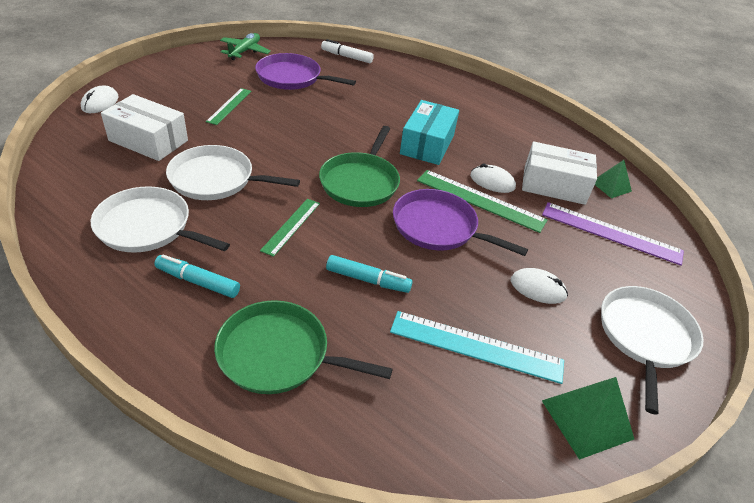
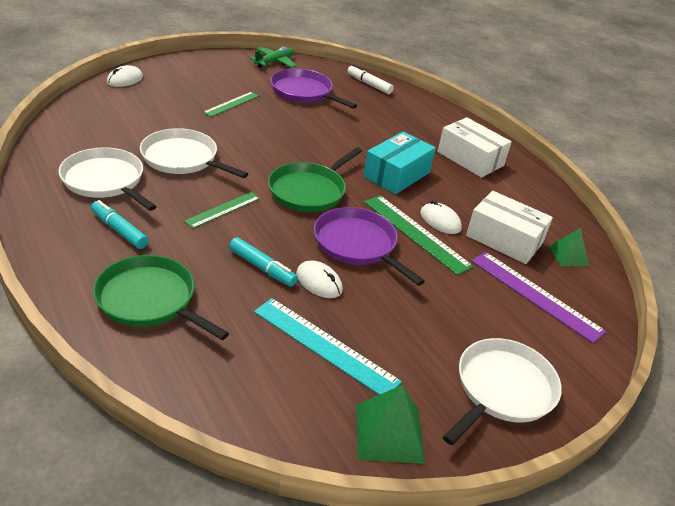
camera: 20 degrees right, 5 degrees down
(148, 140) = (146, 116): white box -> white box (470, 159)
(538, 288) = (420, 319): white mouse -> white mouse (319, 282)

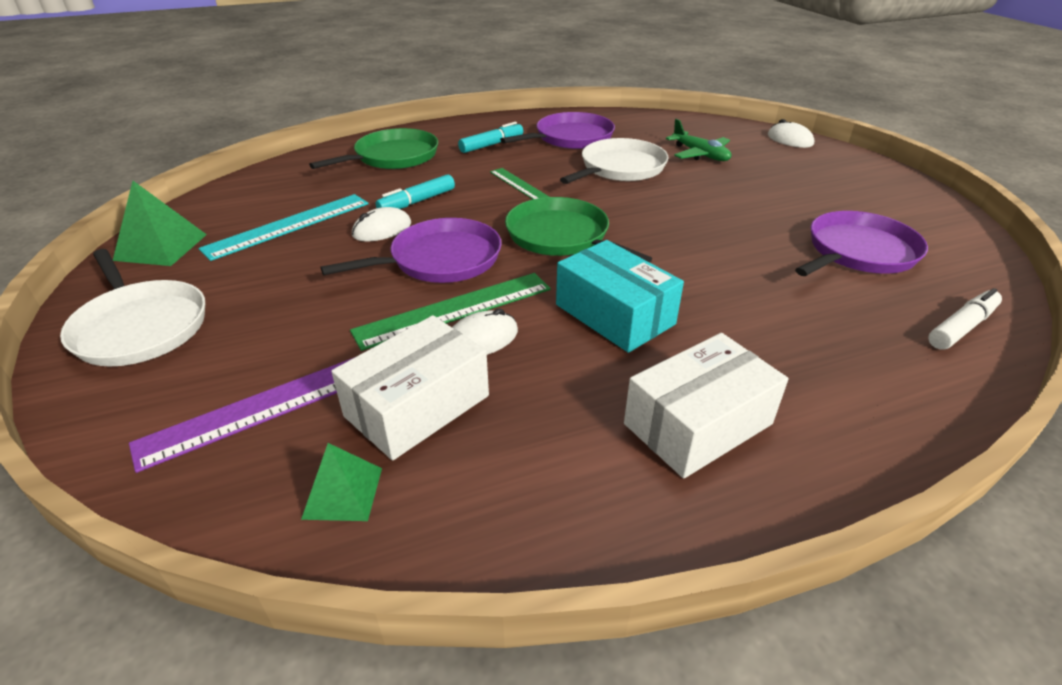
camera: 105 degrees right, 0 degrees up
(105, 181) = (570, 138): white pan -> purple pan
(231, 104) = (772, 196): green ruler -> none
(274, 62) = (953, 233): green plane -> green plane (700, 154)

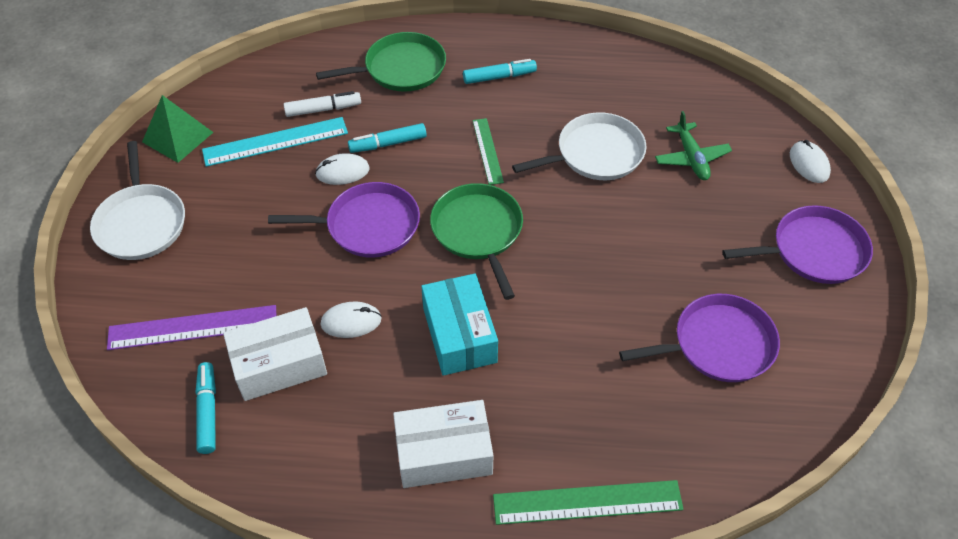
camera: 25 degrees right, 15 degrees up
(343, 492) = (208, 411): green pyramid -> turquoise marker
(454, 309) = (349, 285): green ruler -> green ruler (587, 502)
(570, 138) = (582, 89): purple pan -> purple pan (813, 251)
(961, 327) = (719, 455): white marker -> white marker (323, 109)

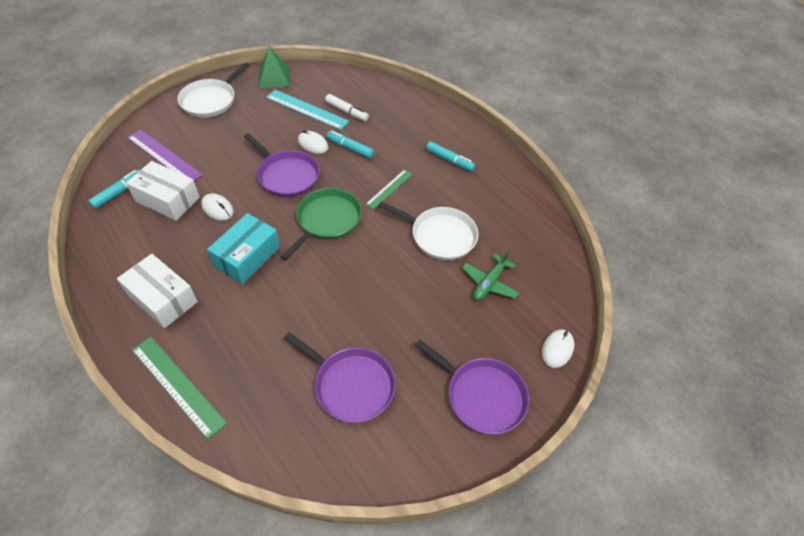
camera: 45 degrees right, 0 degrees up
(400, 69) = (408, 120): green pan -> none

